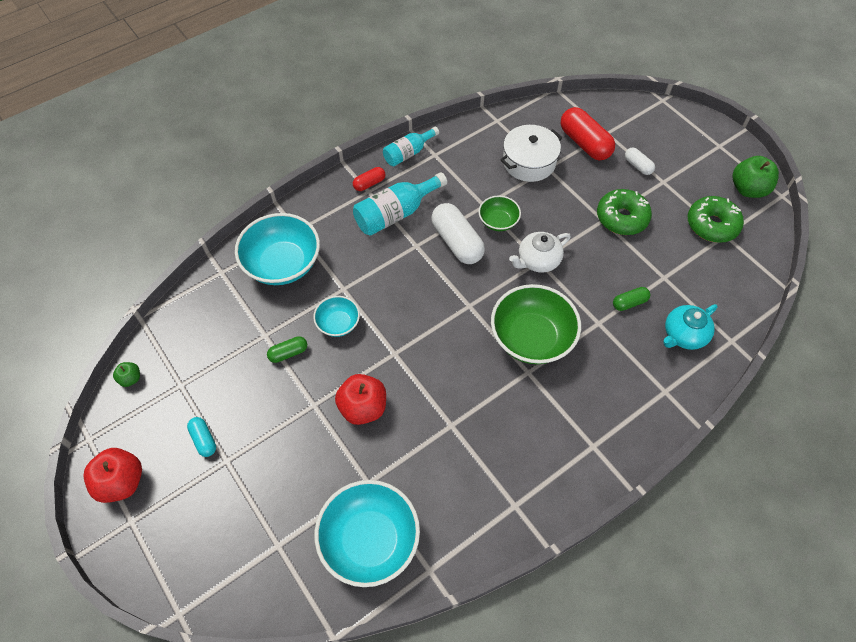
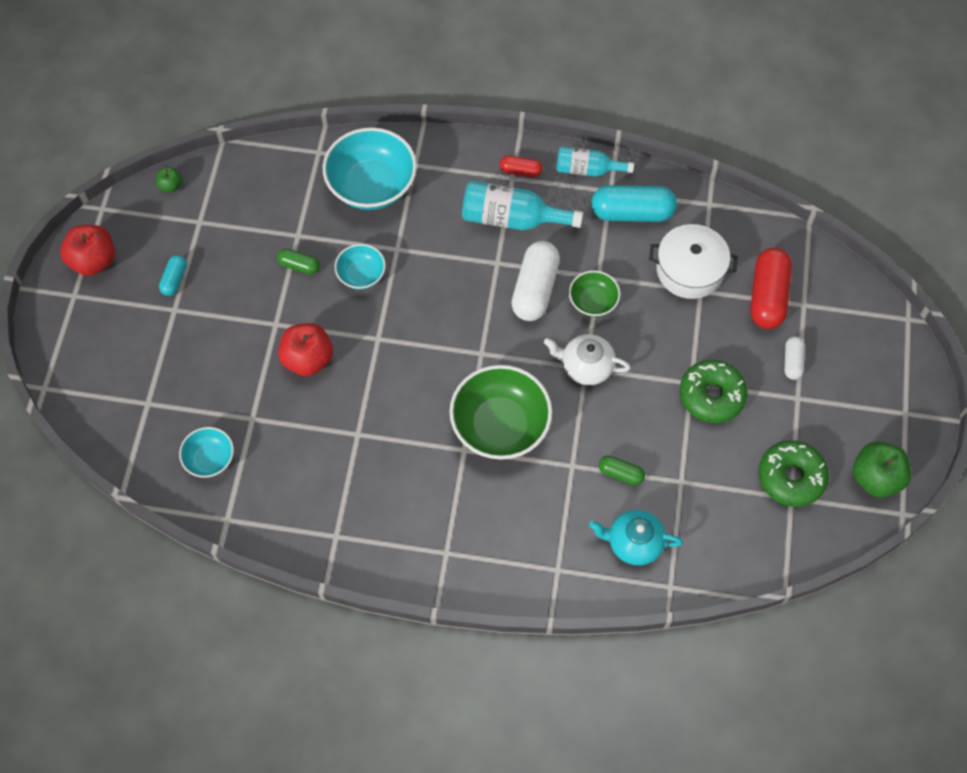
camera: 45 degrees right, 5 degrees up
(369, 540) = (210, 459): turquoise bowl -> turquoise bowl, size x0.53
(461, 157) = (632, 212): none -> turquoise capsule

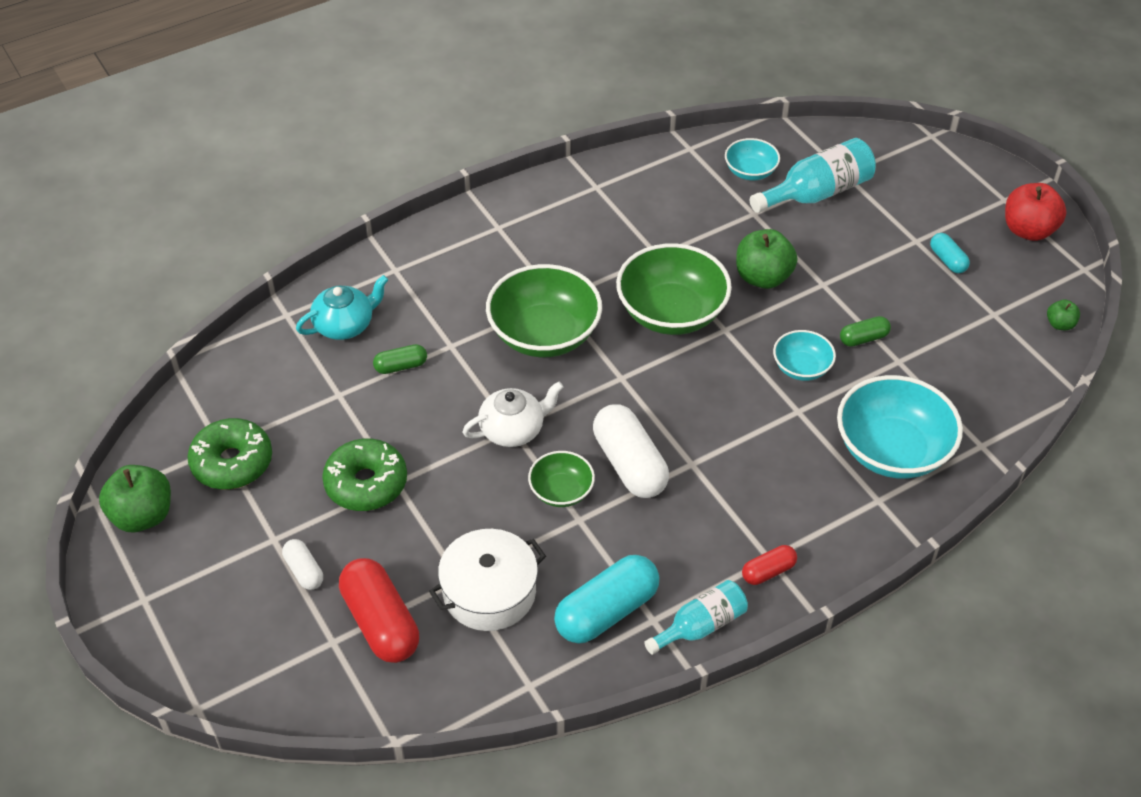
camera: 140 degrees right, 15 degrees down
(308, 359) = (763, 277): red apple -> green apple
(398, 378) = (671, 313): none -> green bowl
(512, 218) = (723, 515): turquoise bottle -> turquoise bottle (817, 193)

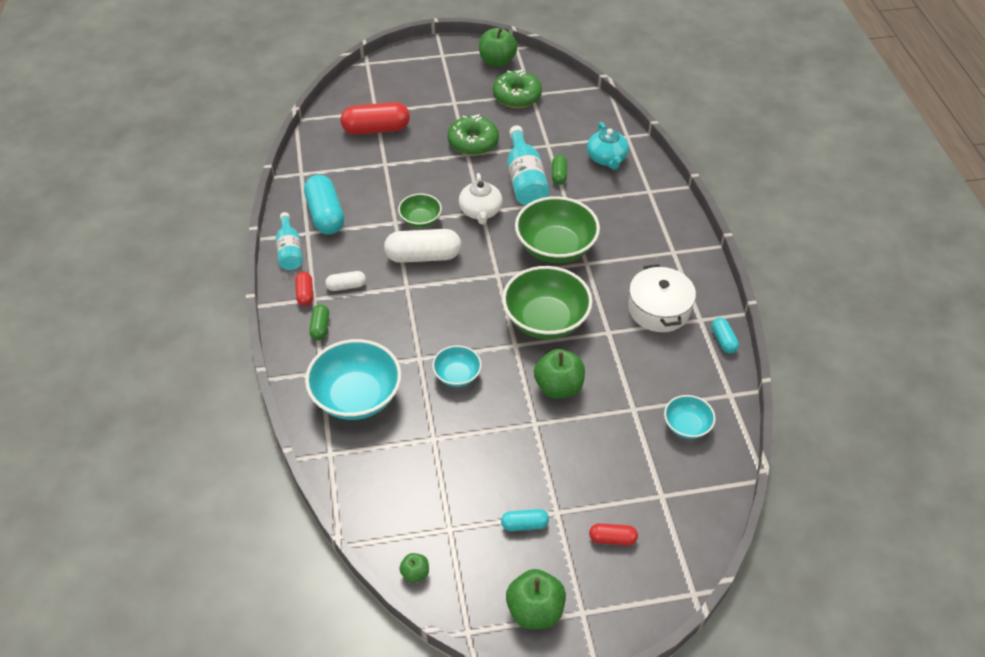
camera: 110 degrees right, 0 degrees up
(304, 571) = (426, 109): white capsule -> white capsule (346, 286)
(489, 592) = (369, 172): white pot -> white pot (659, 309)
(618, 165) = (723, 340): none -> turquoise capsule
(817, 193) = (643, 463): turquoise bottle -> turquoise bottle (525, 180)
(863, 338) = (466, 425): green capsule -> green capsule (320, 327)
(916, 196) = (612, 539): none -> red capsule
(1028, 230) = (535, 611): red apple -> green apple

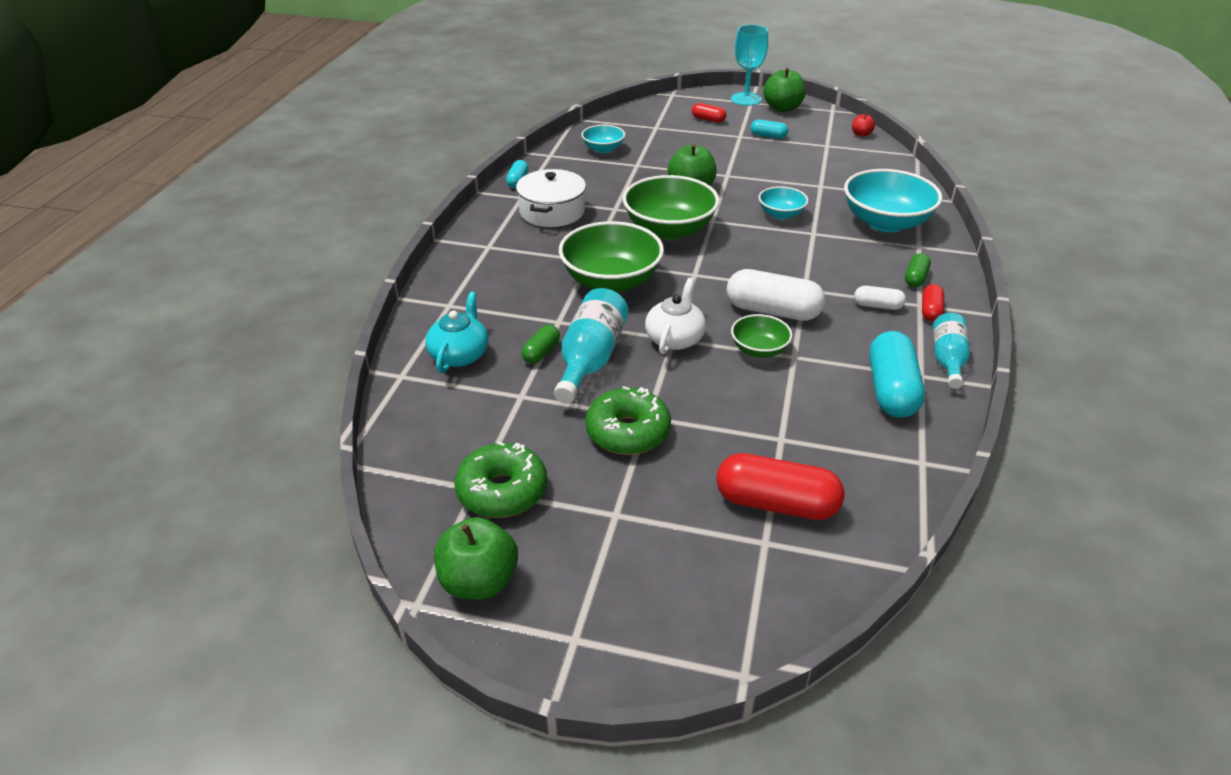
camera: 155 degrees left, 10 degrees down
(415, 573) = (861, 134): green apple -> red apple
(593, 620) = (746, 99): none -> turquoise goblet

